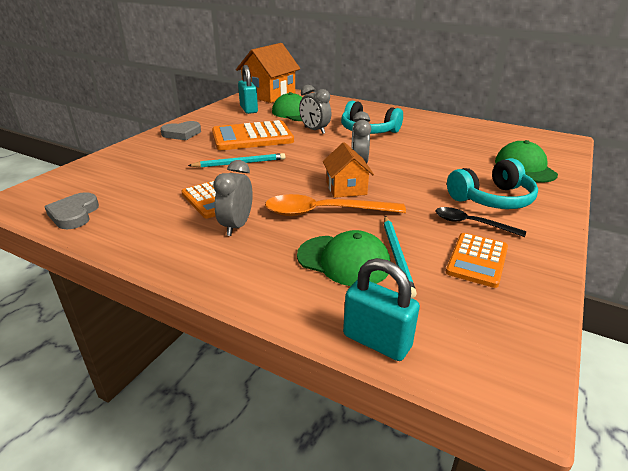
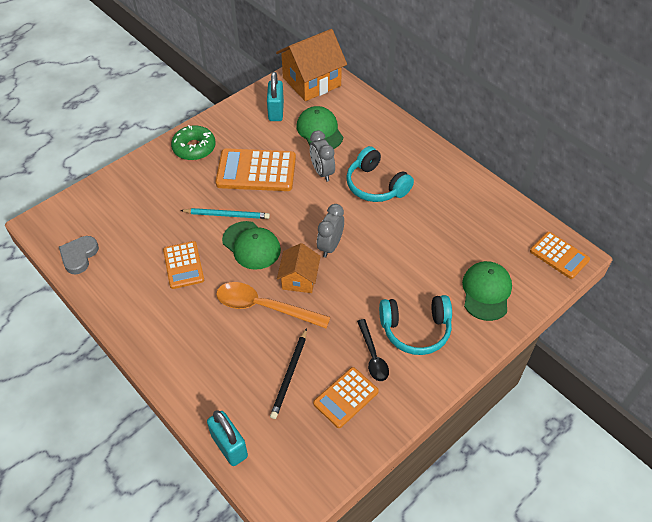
camera: 20 degrees right, 20 degrees up
(182, 133) = (194, 148): grey heart -> green donut
(236, 226) = (190, 305): grey clock -> none
(344, 260) = (248, 368): green cap -> green cap (251, 245)
(397, 256) = (289, 375): turquoise pencil -> black pencil
(471, 224) = (373, 356): black spoon -> black spoon turned 150 degrees counterclockwise
(554, 141) = (559, 255): none -> orange calculator

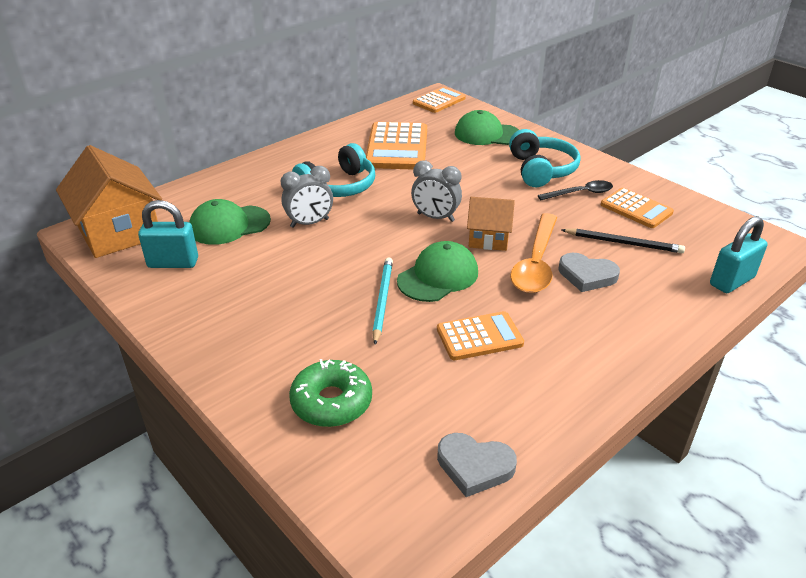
camera: 90 degrees left, 15 degrees down
(194, 148) = (231, 343): green donut -> green donut (331, 402)
(245, 339) = (587, 275): none -> grey heart
(256, 171) = (297, 277): orange calculator -> orange calculator (397, 147)

